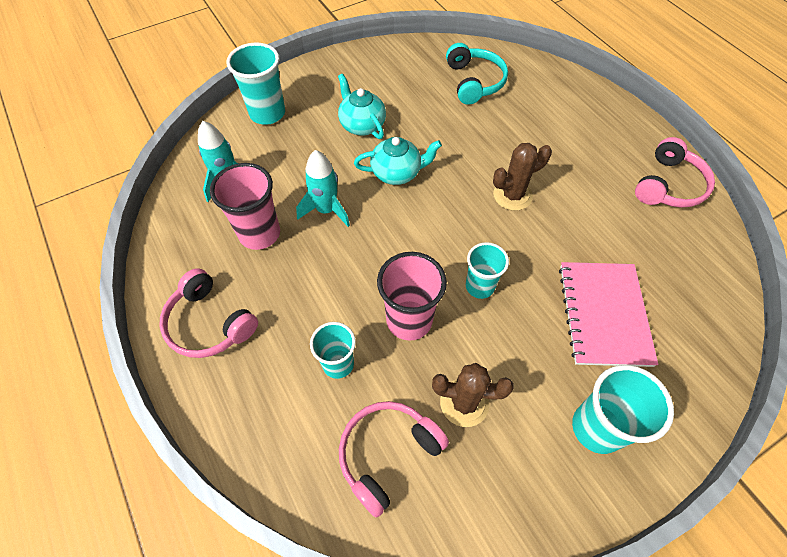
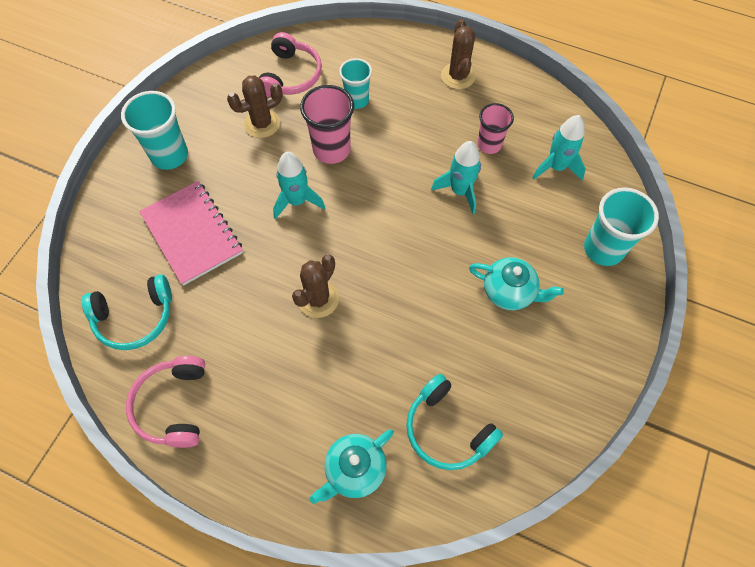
camera: 145 degrees right, 5 degrees up
(209, 323) = (458, 76): pink headphones -> brown cactus
(259, 234) = (489, 145): pink cup -> pink cup, size x0.66
(397, 173) = (434, 260): turquoise teapot -> turquoise teapot (354, 470)
(479, 286) = (297, 201): turquoise cup -> turquoise rocket
(686, 266) = (135, 318): none -> turquoise headphones

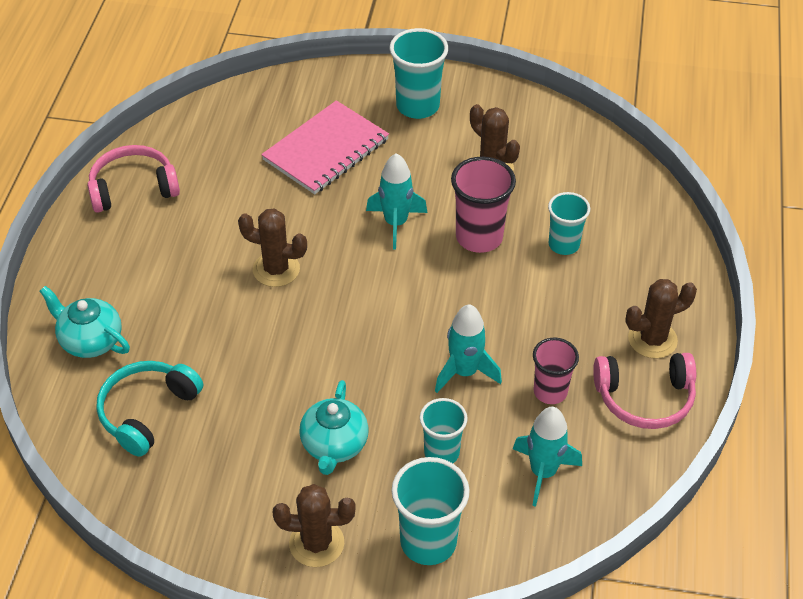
camera: 75 degrees right, 15 degrees down
(135, 318) = (218, 135): turquoise headphones -> none
(291, 76) = (573, 176): pink headphones -> pink headphones (645, 398)
(529, 223) = (441, 452): none -> turquoise cup
(595, 321) = (316, 543): none -> brown cactus

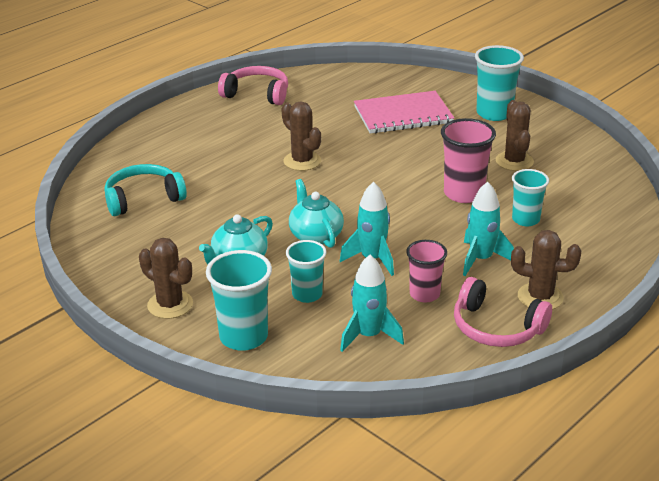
camera: 35 degrees right, 15 degrees down
(90, 340) = (150, 154): turquoise teapot -> turquoise teapot (315, 235)
(396, 223) = (410, 166): turquoise rocket -> turquoise rocket (481, 259)

